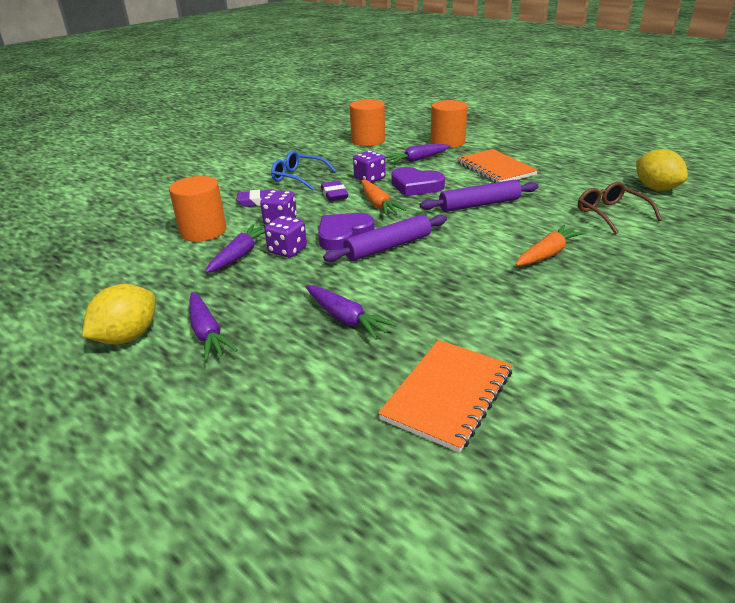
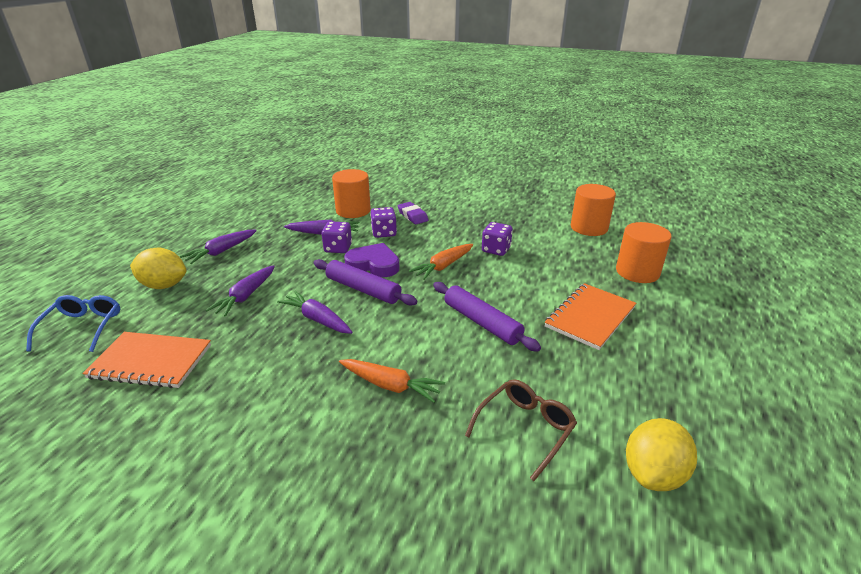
camera: 65 degrees right, 0 degrees up
(128, 337) = (215, 230): yellow lemon -> yellow lemon (164, 285)
(298, 177) = (471, 218): blue glasses -> blue glasses (82, 327)
(334, 194) = (448, 242): purple eraser -> none
(416, 186) = (499, 277): purple heart -> none
(417, 160) = (566, 264): purple carrot -> purple carrot (317, 319)

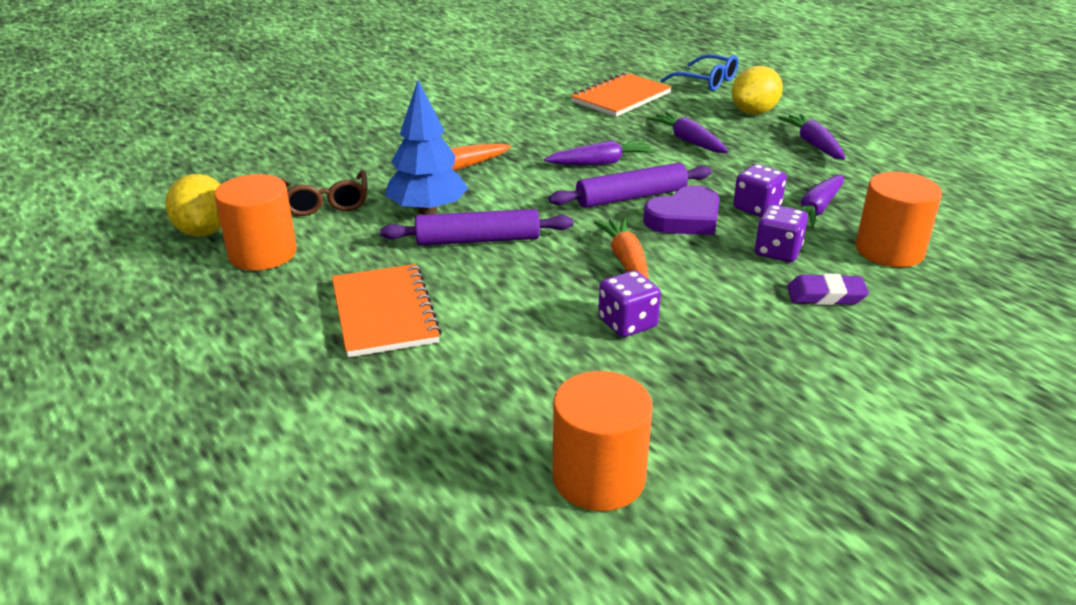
camera: 125 degrees right, 0 degrees up
(472, 363) = (427, 211): none -> blue tree
(637, 272) = (404, 426): orange cylinder -> orange cylinder (262, 253)

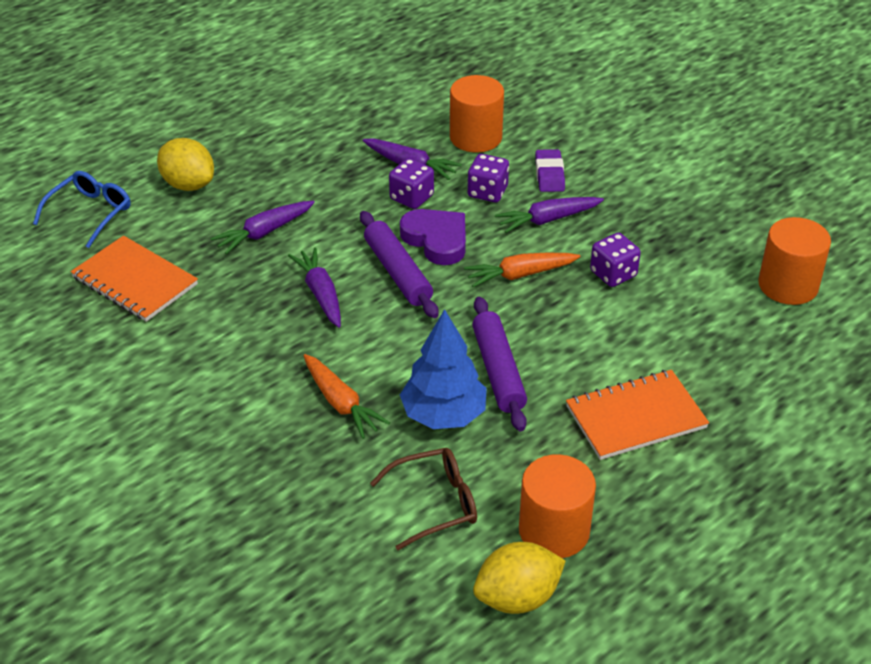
camera: 95 degrees left, 10 degrees up
(813, 144) = (272, 154): purple carrot -> purple carrot (547, 220)

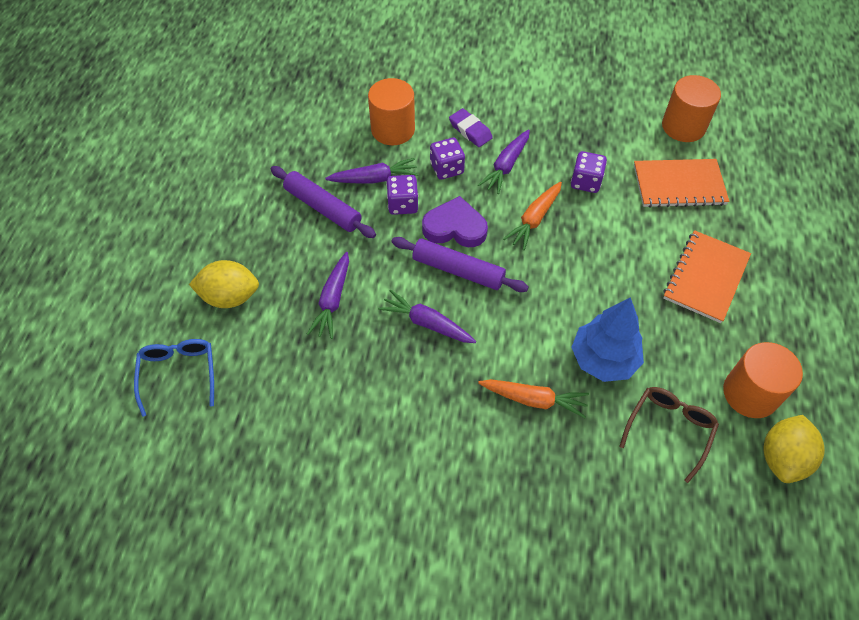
camera: 40 degrees left, 15 degrees up
(135, 281) = (282, 408): orange notebook -> orange notebook (679, 185)
(498, 371) = (599, 302): purple rolling pin -> purple rolling pin (323, 208)

